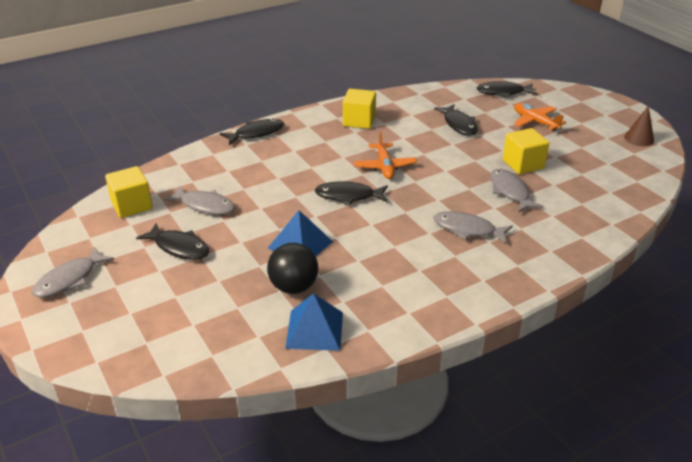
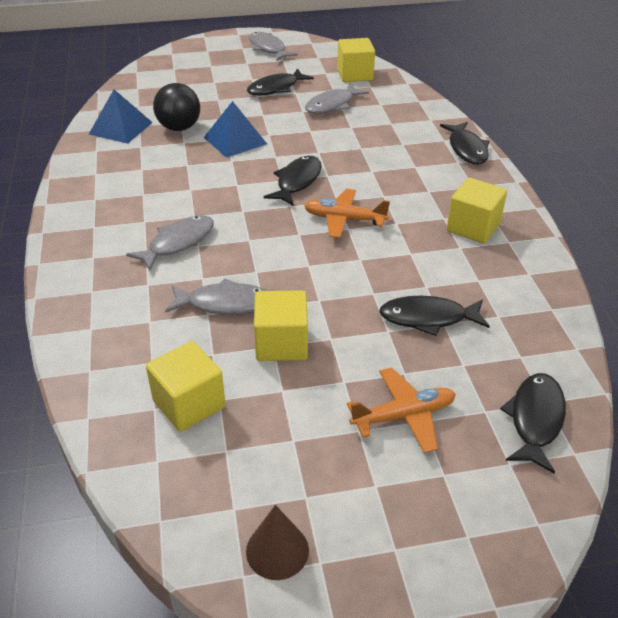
camera: 110 degrees right, 5 degrees up
(595, 181) = (189, 404): none -> yellow cube

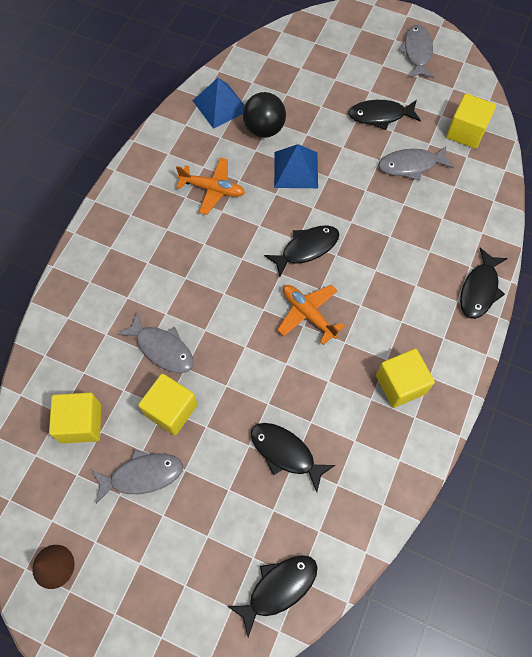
camera: 35 degrees right, 25 degrees up
(178, 243) = (173, 267): grey fish -> grey fish (142, 475)
(404, 416) = (199, 524): orange plane -> orange plane (213, 189)

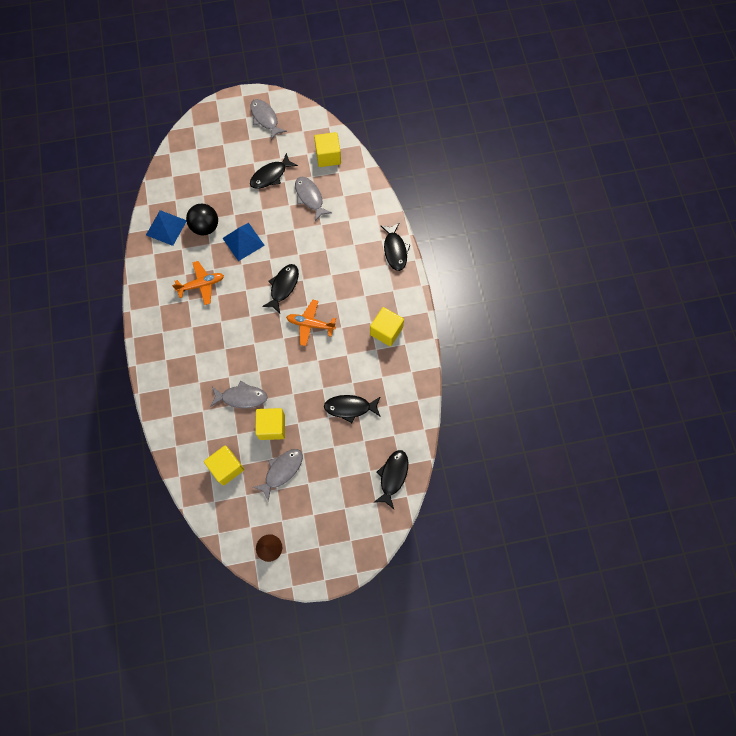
camera: 35 degrees left, 5 degrees up
(411, 165) = (310, 197): grey fish -> grey fish turned 105 degrees clockwise

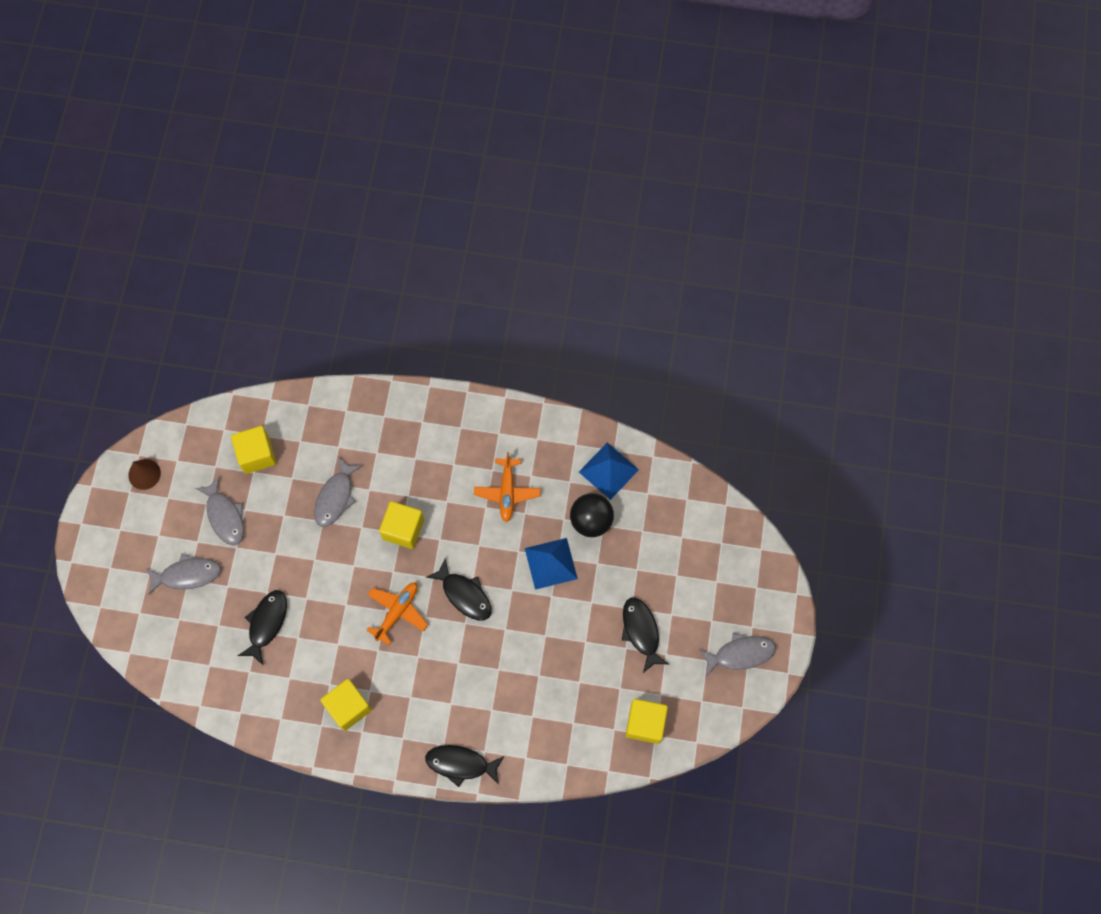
camera: 110 degrees right, 0 degrees up
(272, 427) = (283, 521): yellow cube -> yellow cube (403, 529)
(310, 197) = (587, 674): grey fish -> grey fish (187, 575)
(392, 476) = (160, 644): black fish -> none

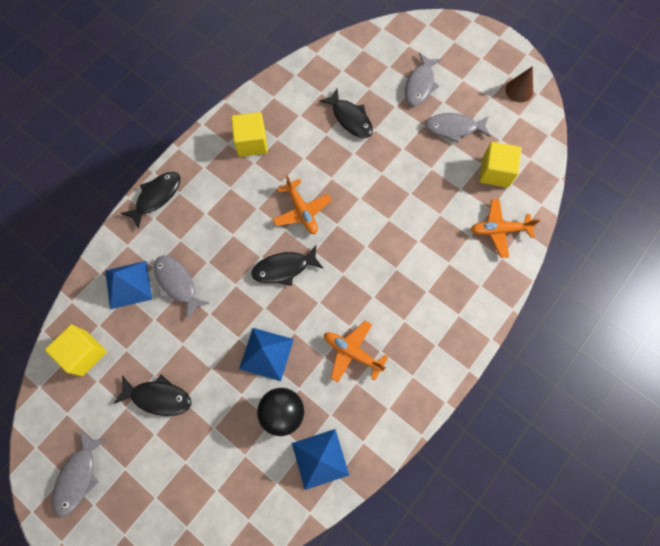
camera: 120 degrees right, 0 degrees up
(319, 424) = (499, 230): none -> orange plane
(335, 497) = (426, 212): grey fish -> grey fish (177, 283)
(403, 529) = (368, 250): yellow cube -> none
(562, 728) = (128, 284): none -> blue pyramid

